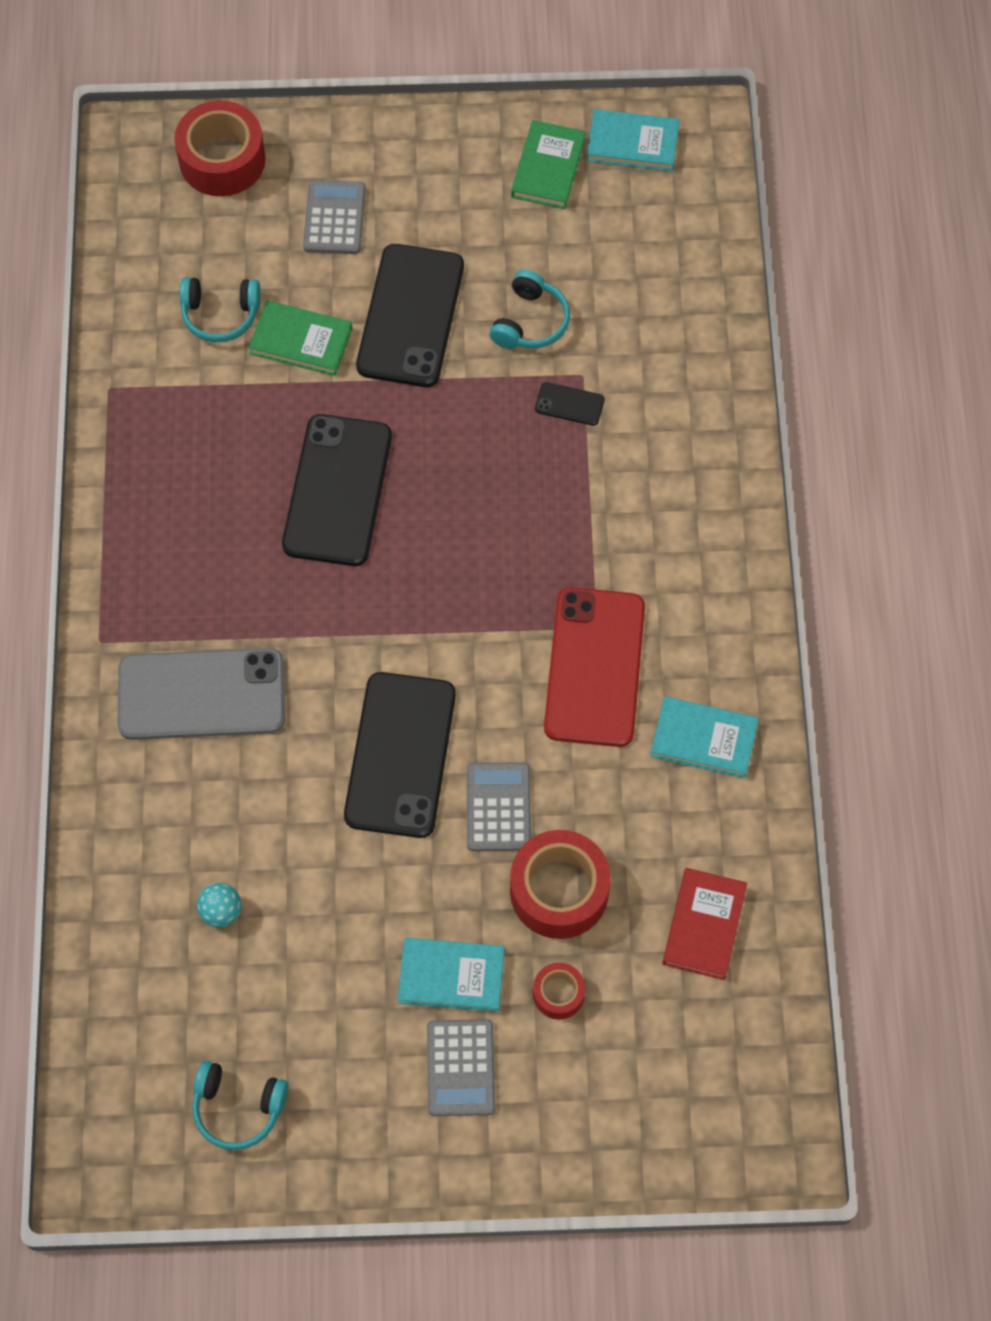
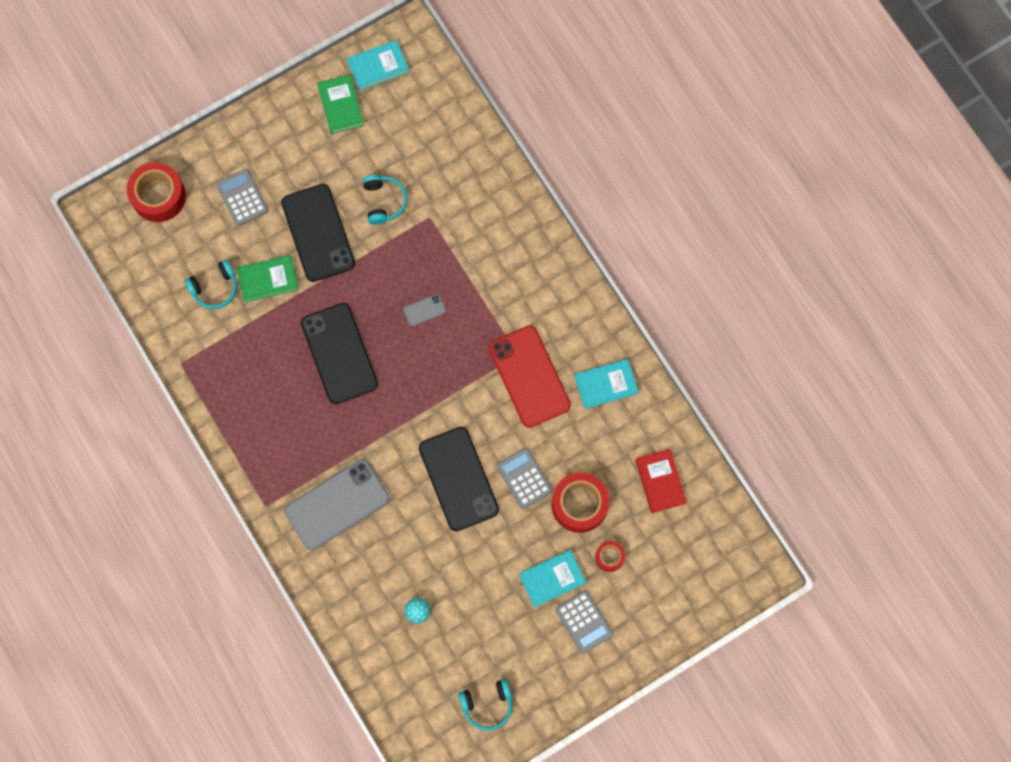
camera: 30 degrees left, 10 degrees up
(497, 495) = (424, 310): none -> grey phone
(569, 404) = (432, 238): black phone -> none

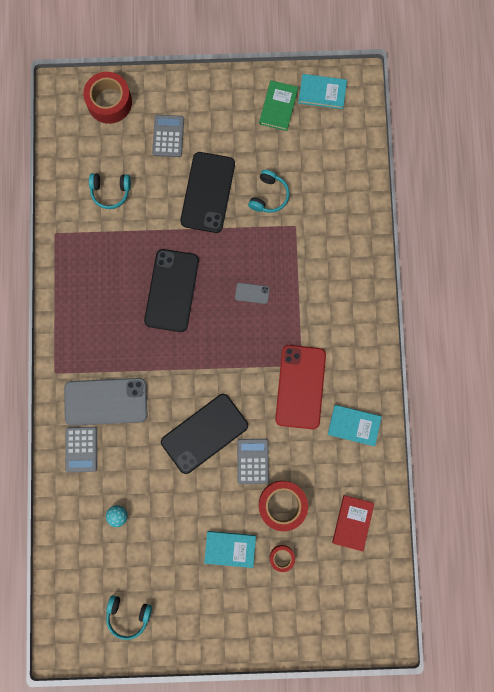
camera: 30 degrees right, 5 degrees up
(268, 279) = (152, 207): green book -> none
(458, 479) = (204, 433): black phone -> black phone turned 45 degrees clockwise
(584, 621) = (235, 595): grey calculator -> grey calculator (81, 449)

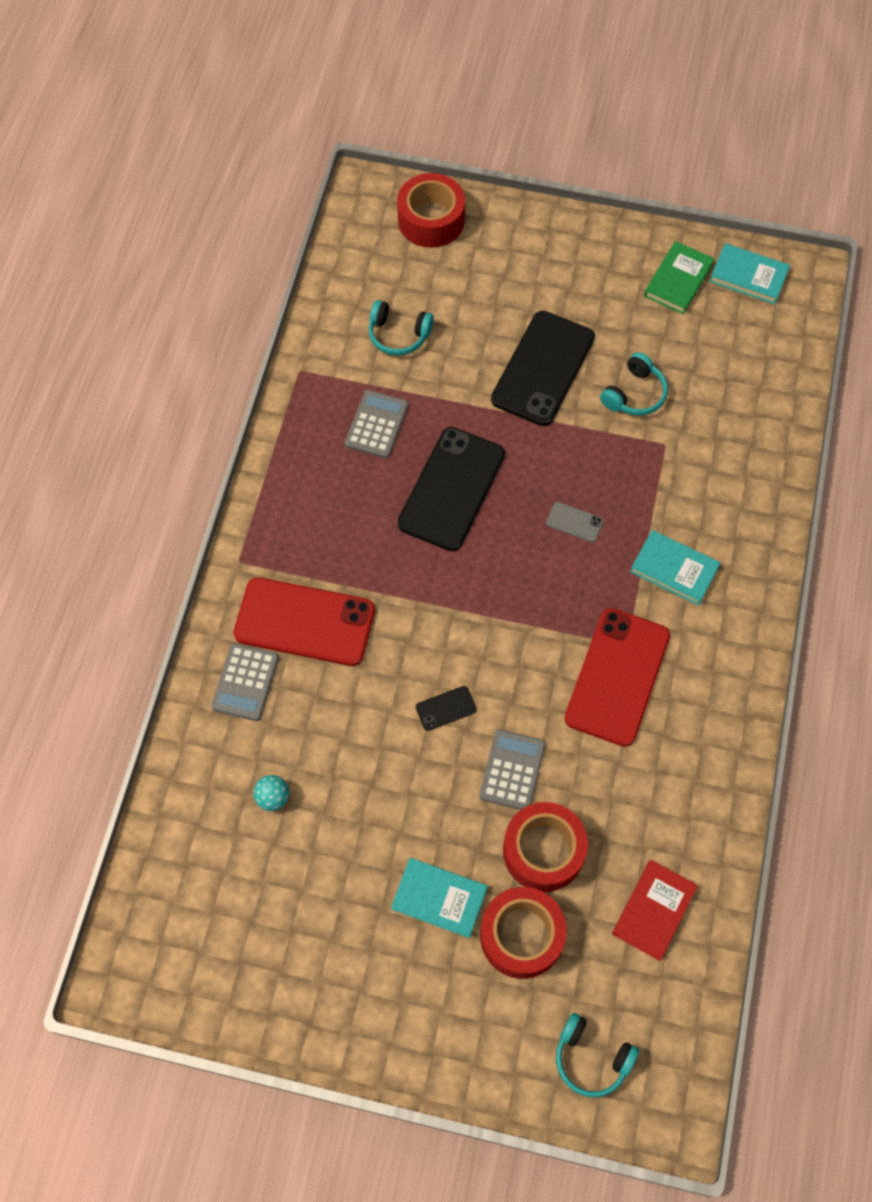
camera: 15 degrees right, 15 degrees down
(106, 401) = (305, 622): grey phone -> red phone
(128, 615) = (242, 961): turquoise headphones -> turquoise headphones (591, 1058)
(168, 136) = (504, 282): grey calculator -> grey calculator (377, 424)
(204, 433) = (446, 708): black phone -> black phone, size x0.42
(282, 557) = (521, 936): red tape -> red tape, size x1.94
(354, 425) = (690, 757): turquoise book -> turquoise book (674, 569)

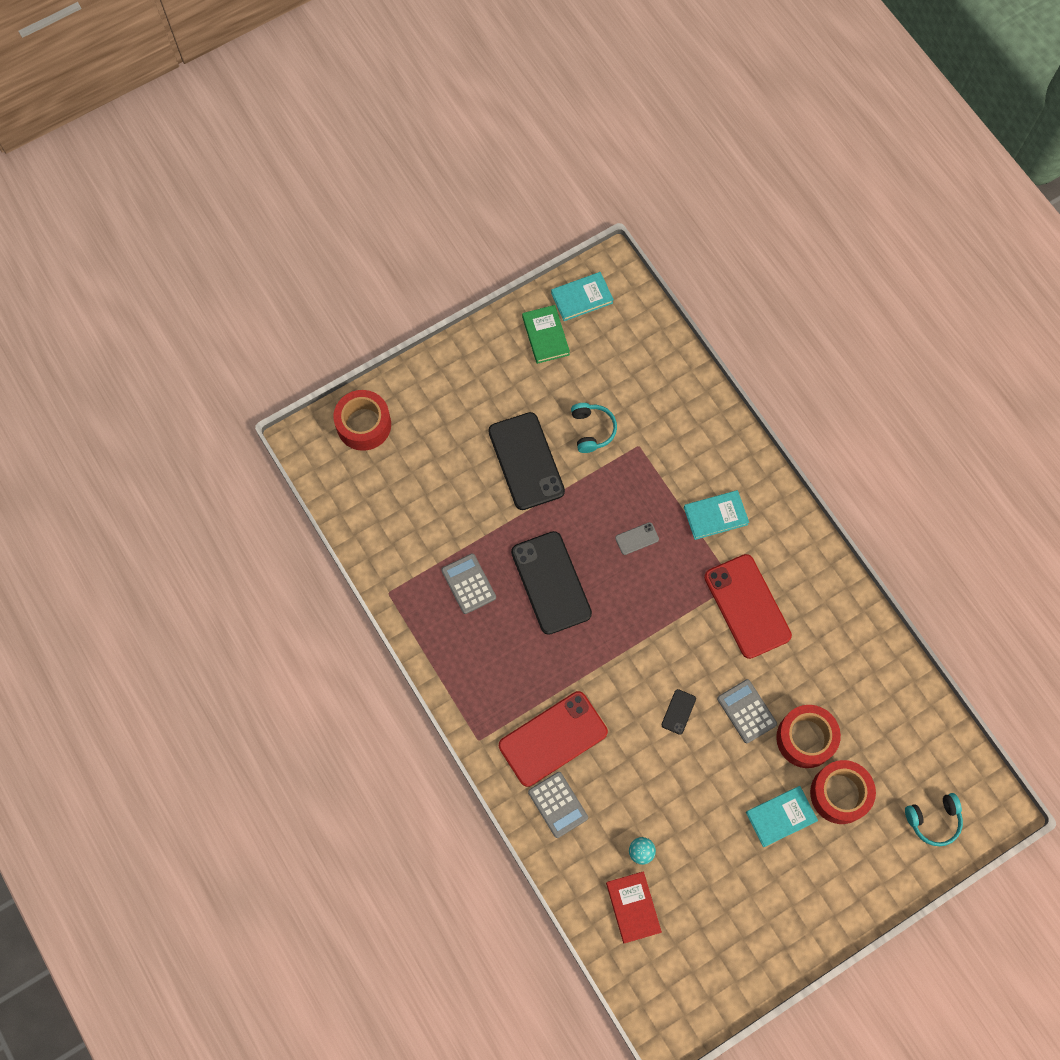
camera: 45 degrees left, 5 degrees up
(398, 335) = (422, 516): turquoise headphones -> none
(654, 910) = (888, 714): red book -> red book (633, 907)

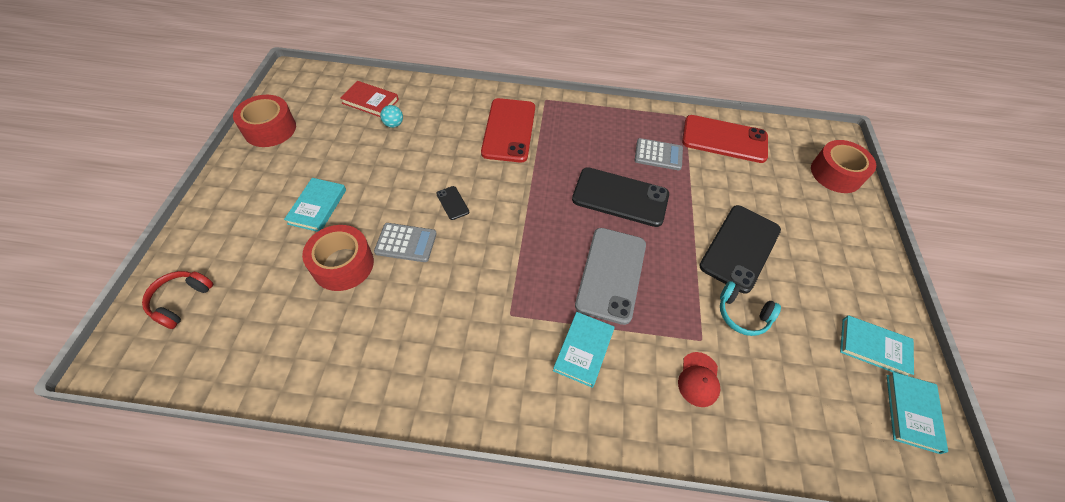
camera: 125 degrees right, 15 degrees down
(526, 461) = (740, 248): black phone -> black phone turned 75 degrees counterclockwise
(545, 336) = (873, 347): green book -> turquoise book
(558, 804) = (467, 108): grey calculator -> none
(637, 538) = (611, 274): grey phone -> grey phone, size x2.41
(671, 432) = (698, 379): none -> red cap
(747, 606) = (482, 309): red phone -> red phone (724, 139)
(839, 794) = (282, 254): red tape -> red tape (270, 129)
(933, 820) = (181, 301): turquoise headphones -> red headphones

